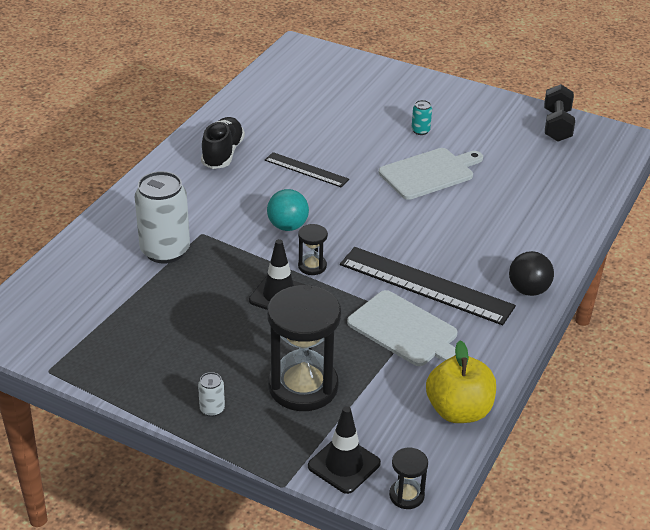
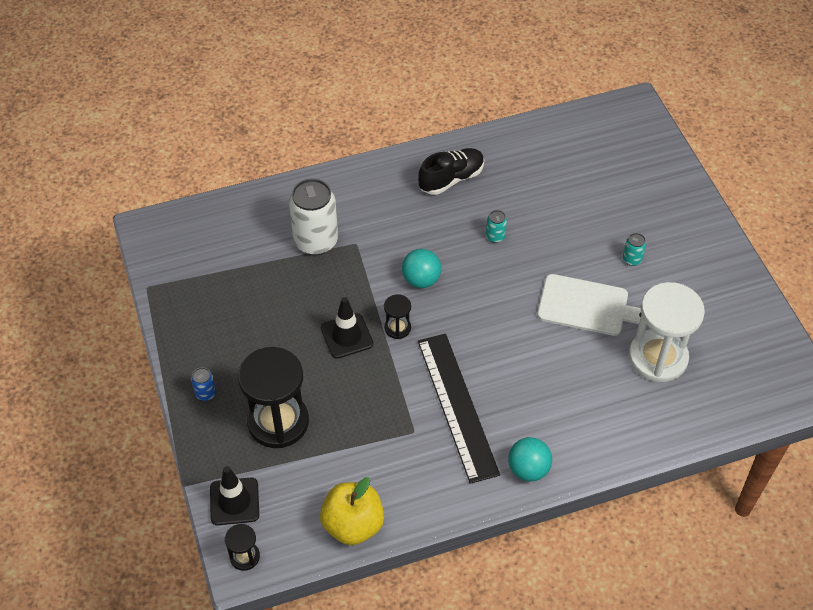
camera: 45 degrees right, 15 degrees up
(212, 409) = (205, 393): white can -> blue can
(306, 170) = (495, 236): black ruler -> turquoise can
(406, 331) = (396, 433): white cutting board -> none
(516, 174) = (658, 357): none -> white hourglass
(528, 290) = (528, 469): black ball -> turquoise ball
(557, 126) = (760, 334): black dumbbell -> none

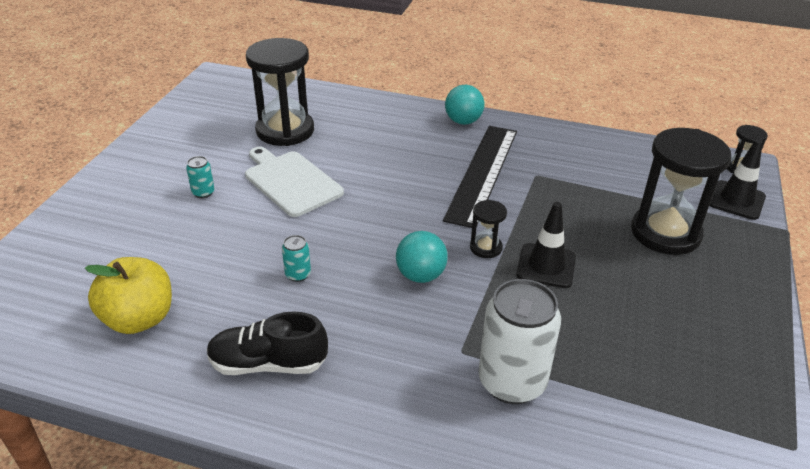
camera: 145 degrees left, 15 degrees down
(205, 393) = (740, 288): blue can -> none
(353, 525) = (631, 149): yellow apple -> yellow apple (139, 319)
(658, 357) = (285, 130): white hourglass -> black hourglass

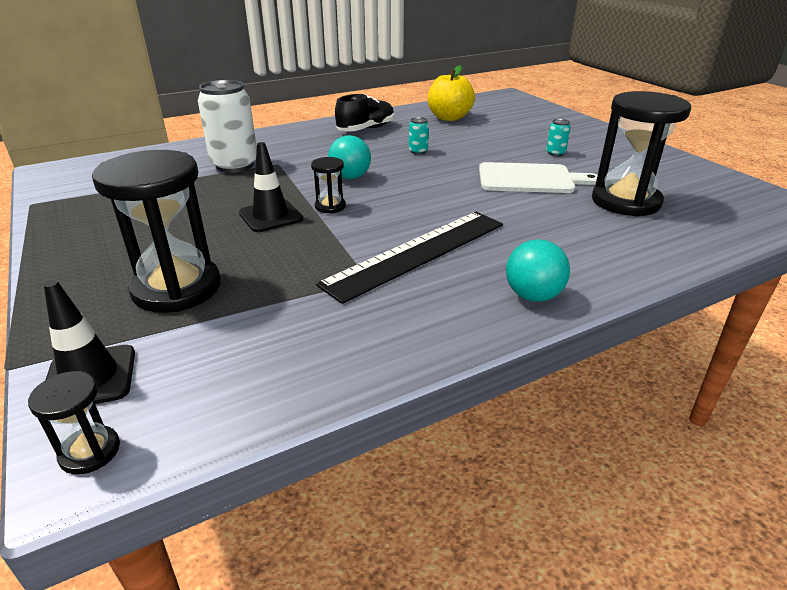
camera: 135 degrees right, 5 degrees down
(482, 173) = (417, 253): black ruler -> black ruler turned 75 degrees clockwise

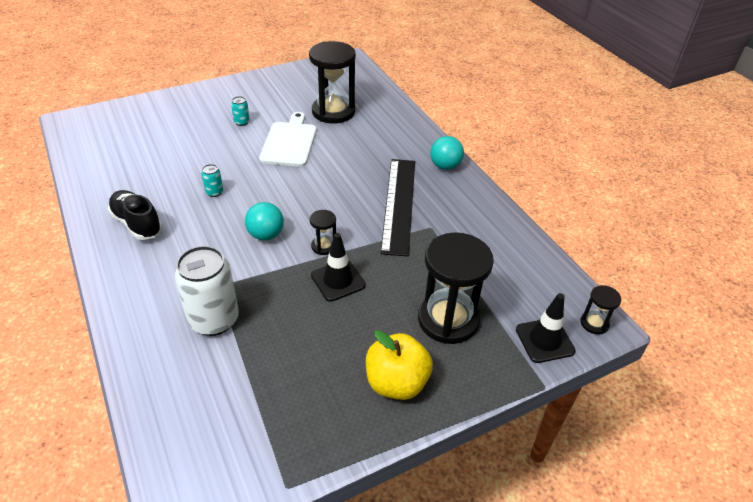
camera: 90 degrees left, 10 degrees up
(417, 253) = (399, 204): black ruler -> black ruler turned 45 degrees clockwise
(449, 118) = (126, 166): yellow apple -> yellow apple (396, 383)

